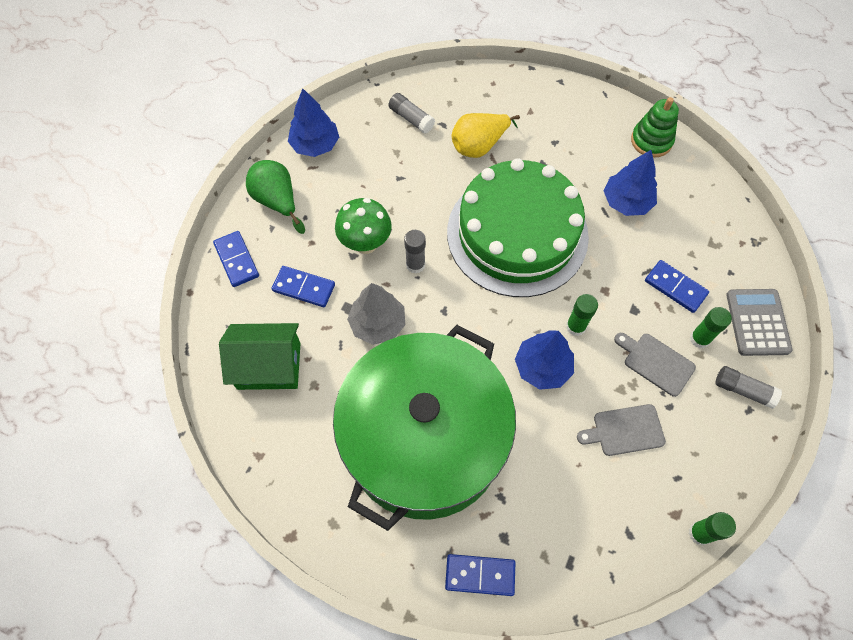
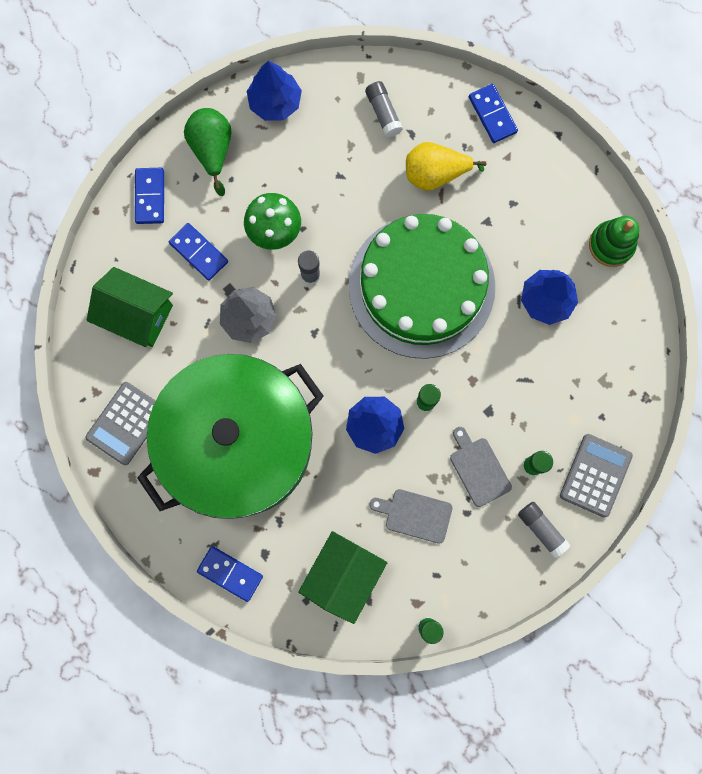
camera: 25 degrees right, 15 degrees up
(303, 472) = (126, 423): none -> grey calculator
(591, 522) = (343, 576): none -> green house
(675, 287) = (540, 407): blue domino -> blue domino (492, 115)

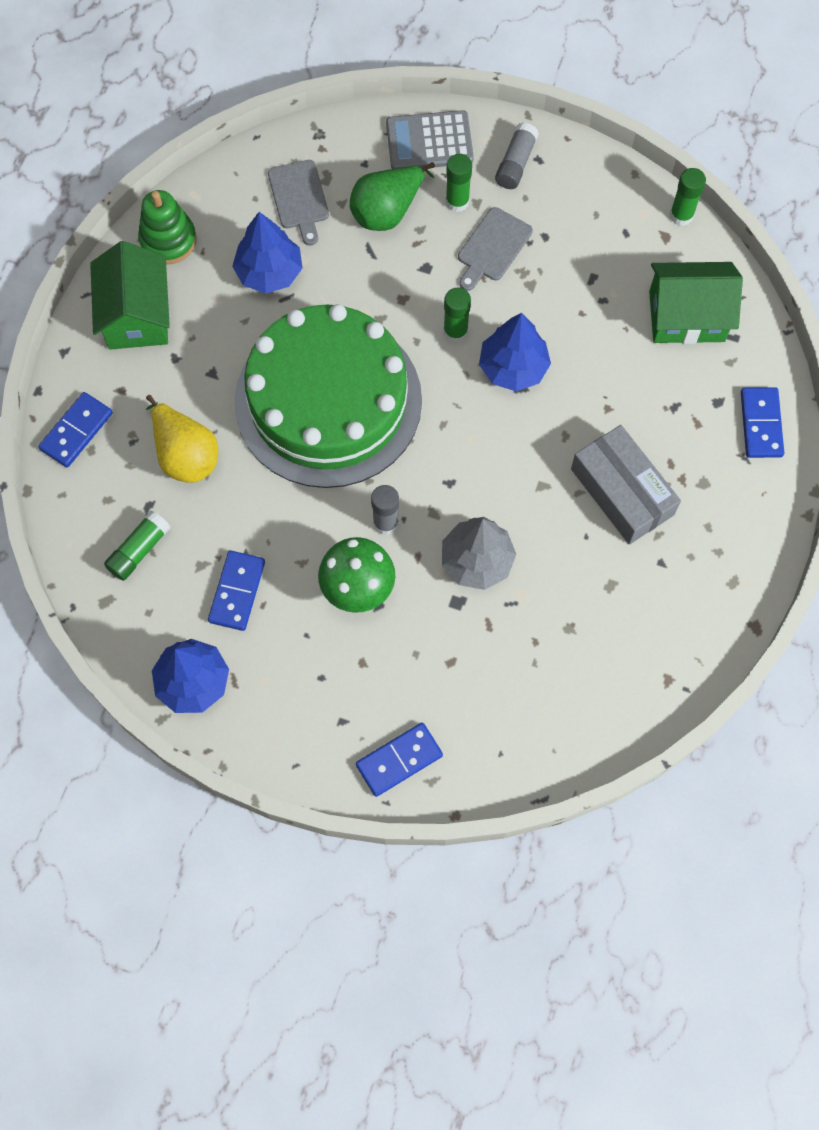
camera: 120 degrees left, 10 degrees down
(126, 423) = (680, 624): grey calculator -> none
(137, 314) = (550, 688): green house -> green house (137, 315)
(199, 252) = (433, 661): blue domino -> blue domino (237, 591)
(212, 150) = (297, 720): green pear -> green pear (388, 211)
(239, 443) = (622, 492): green pot -> grey box
(383, 113) = (139, 550): grey glue stick -> green glue stick
(415, 515) = (579, 281): grey cutting board -> grey cutting board (299, 198)

